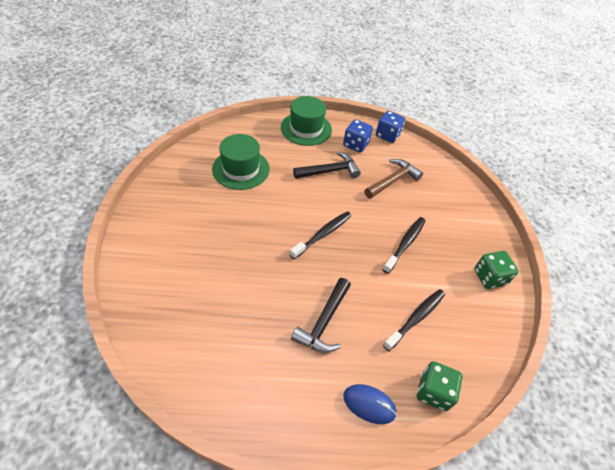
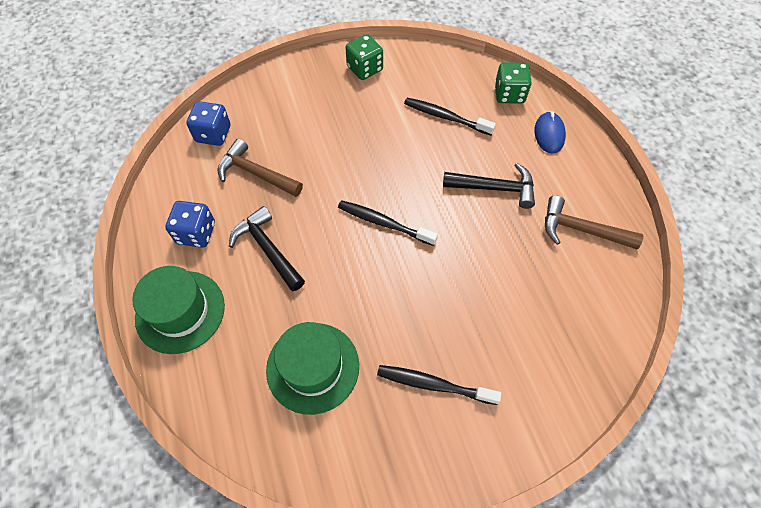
camera: 105 degrees left, 10 degrees up
(252, 371) = (581, 230): none -> brown hammer
(387, 135) = (159, 199): blue dice -> blue dice (213, 134)
(405, 244) = (357, 142): black toothbrush -> black toothbrush (434, 384)

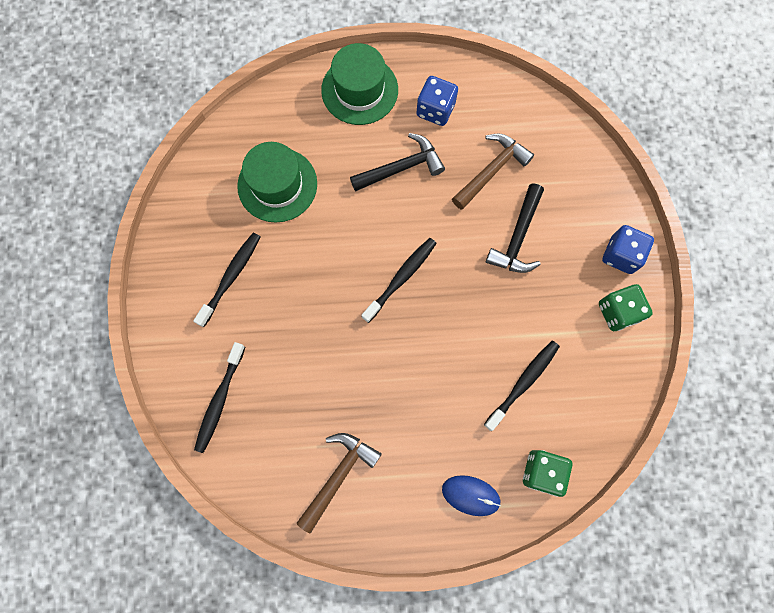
camera: 105 degrees right, 15 degrees up
(213, 134) = (552, 137): blue dice -> blue dice (621, 255)
(495, 188) = (413, 404): black hammer -> black hammer (517, 238)
(564, 354) = (220, 400): none -> black toothbrush

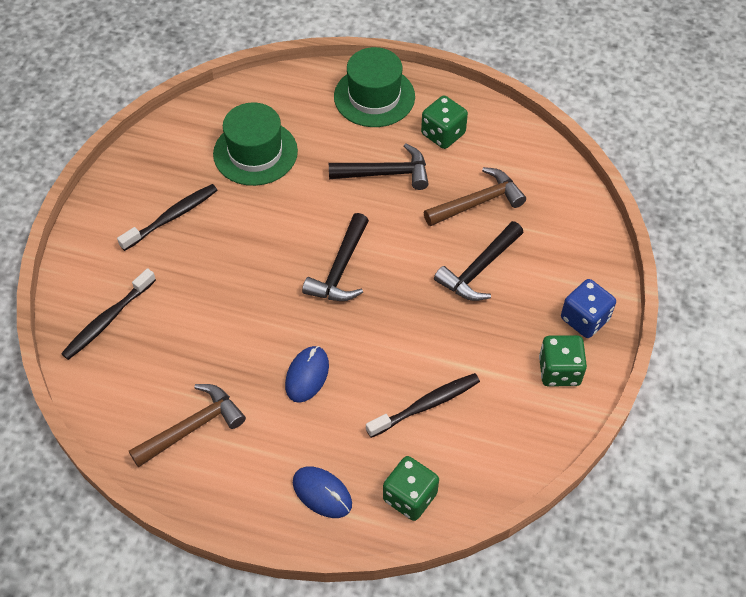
camera: 20 degrees right, 20 degrees down
(401, 278) = (340, 269): black toothbrush -> black hammer
(414, 391) = (307, 375): none -> blue mouse
(435, 110) = (443, 134): blue dice -> green dice

